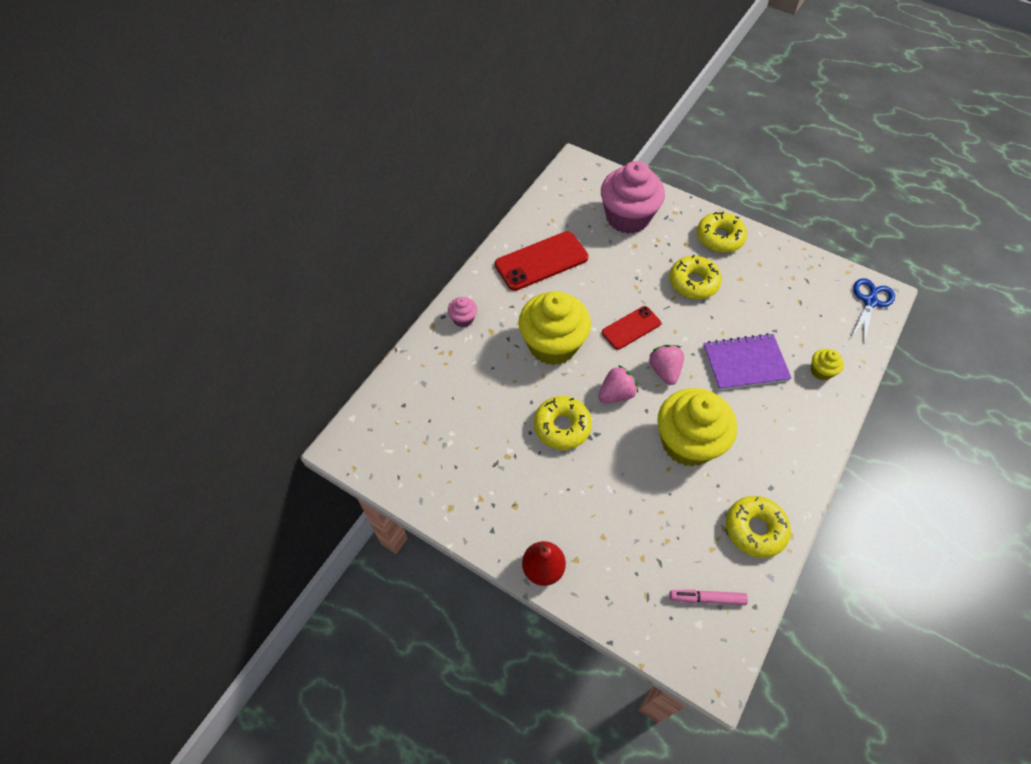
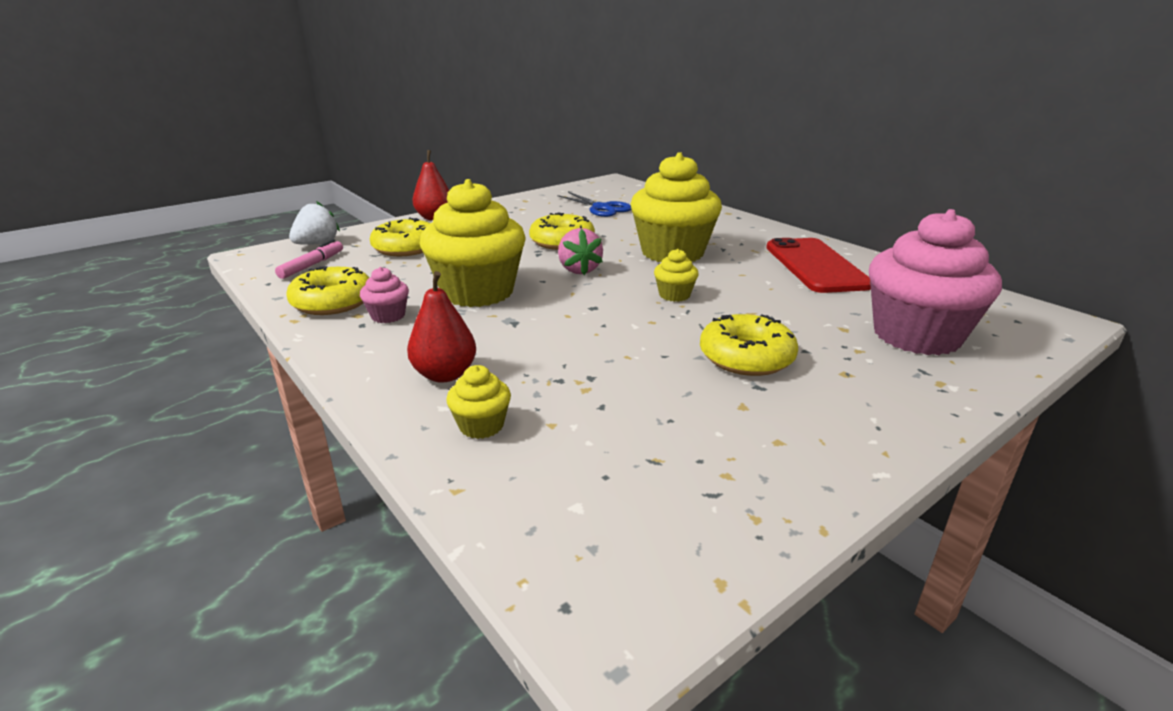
camera: 110 degrees right, 30 degrees down
(463, 319) = (731, 223): pink cupcake -> pink cupcake (388, 316)
(631, 328) = (674, 295): red phone -> yellow cupcake
(661, 635) = (317, 244): none -> white strawberry
(664, 371) = (590, 301): pink strawberry -> none
(719, 237) = (864, 413): yellow donut -> yellow donut (406, 248)
(745, 363) = (556, 358): purple notebook -> none
(793, 408) = (445, 375): none -> red pear
(870, 301) = (603, 582): blue scissors -> blue scissors (602, 208)

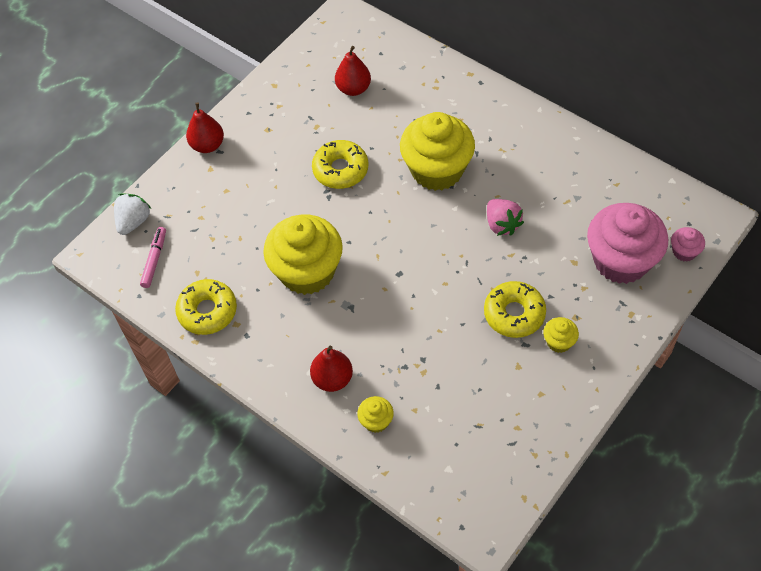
camera: 10 degrees left, 30 degrees up
(388, 316) = (259, 320): pink cupcake -> pink cupcake (684, 251)
(406, 248) = (214, 211): yellow donut -> none
(579, 270) = (371, 218): pink strawberry -> pink strawberry (502, 224)
(602, 208) = (353, 89): blue scissors -> red pear
(674, 295) = (453, 242): yellow cupcake -> yellow cupcake (559, 342)
(815, 266) = (552, 168): red phone -> none

